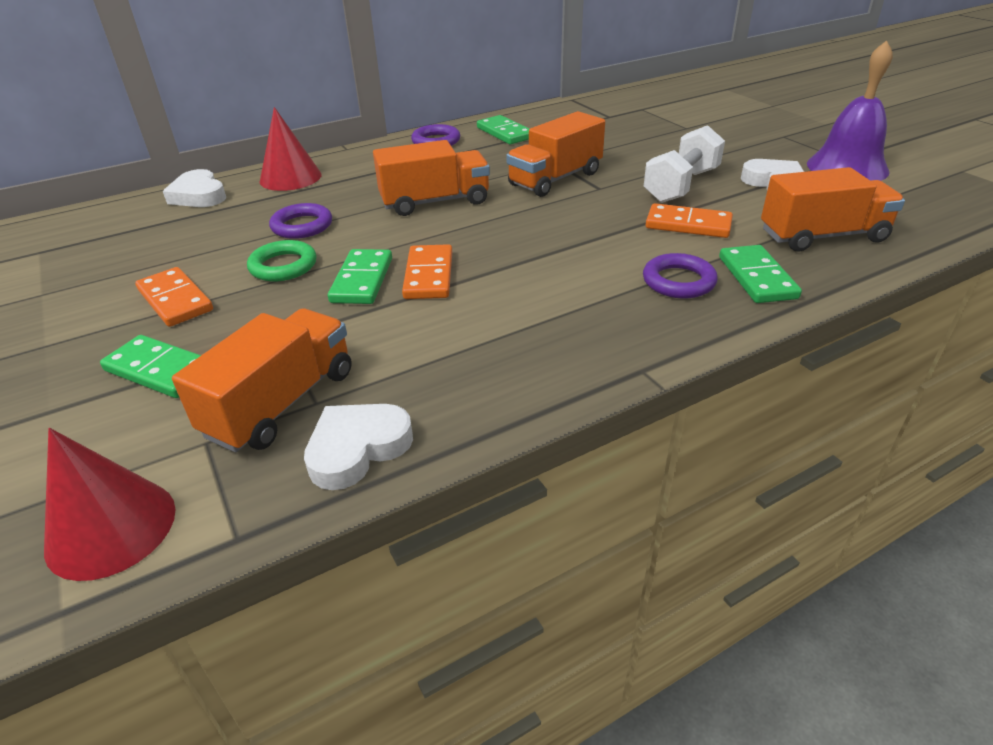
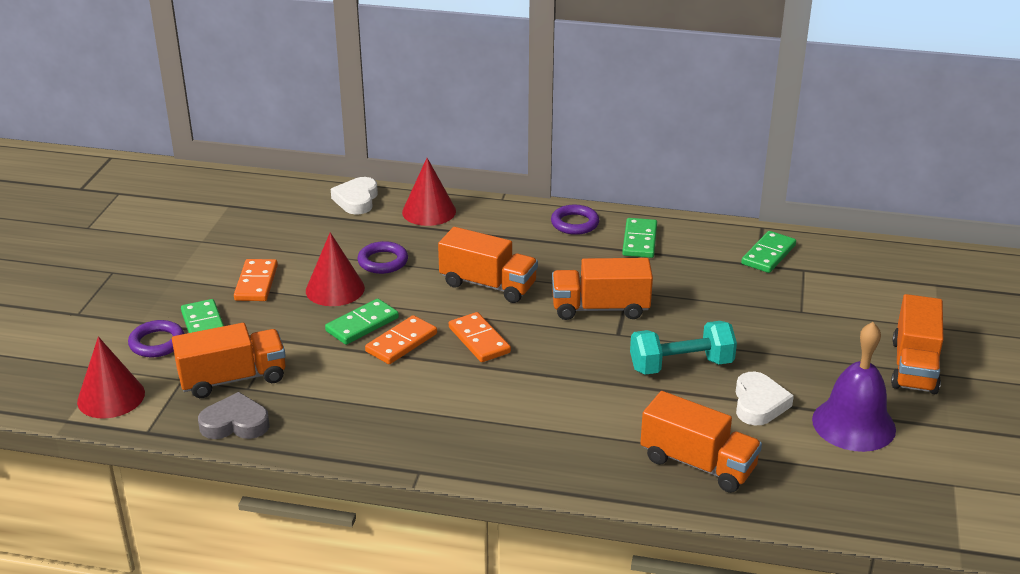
camera: 40 degrees right, 5 degrees down
(283, 266) = (335, 289): green ring -> red cone
(357, 448) = (235, 423): white heart -> grey heart
(678, 281) = (536, 435): purple ring -> purple ring (157, 343)
(681, 186) = (681, 365): white dumbbell -> turquoise dumbbell
(688, 224) = (622, 399): orange domino -> orange domino (479, 340)
(756, 277) = (589, 462): green domino -> green domino (768, 254)
(806, 126) = (914, 366): none -> orange truck

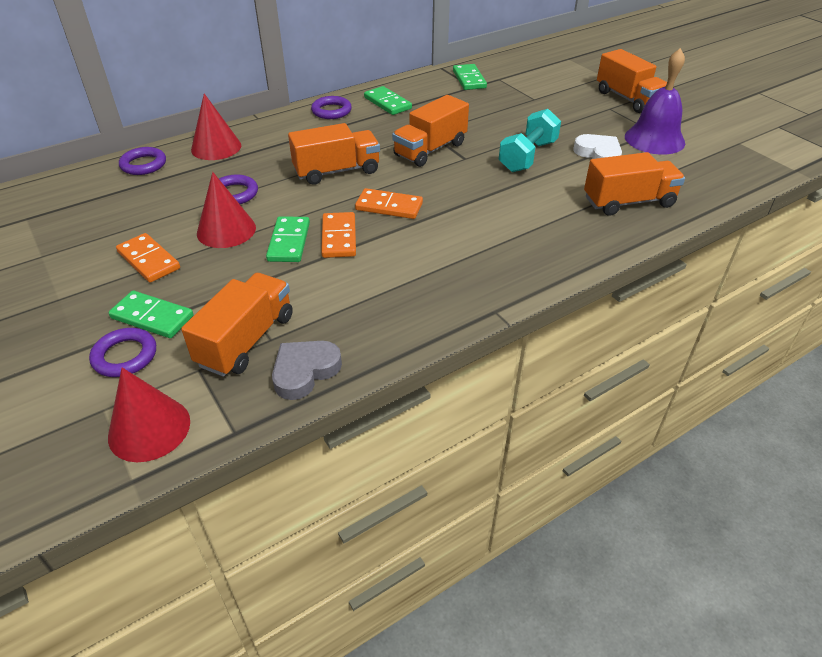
camera: 45 degrees left, 10 degrees up
(356, 200) = (143, 165): white heart -> purple ring

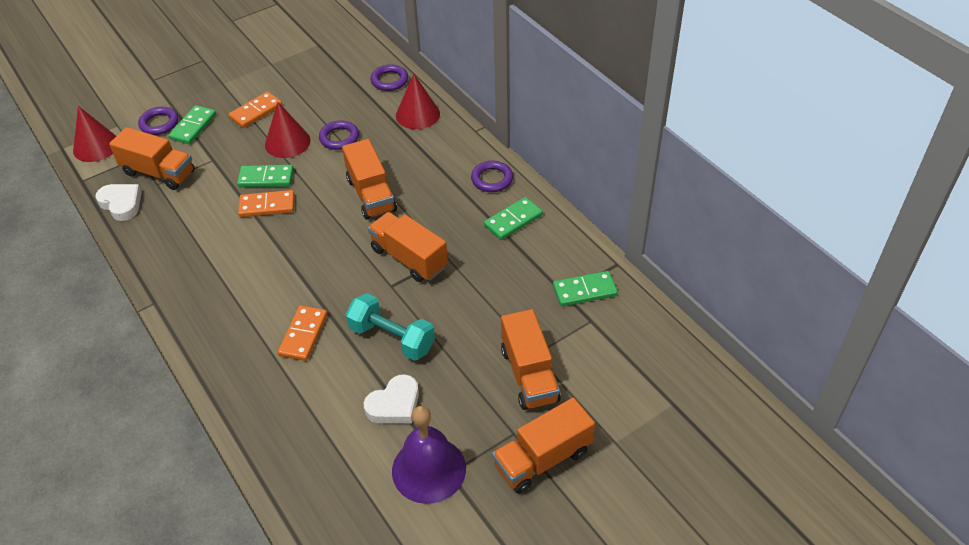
camera: 90 degrees right, 5 degrees up
(305, 371) = (121, 204): grey heart -> white heart
(389, 206) = (308, 233): orange domino -> orange domino (303, 335)
(628, 202) = (293, 418): orange truck -> orange truck (529, 374)

